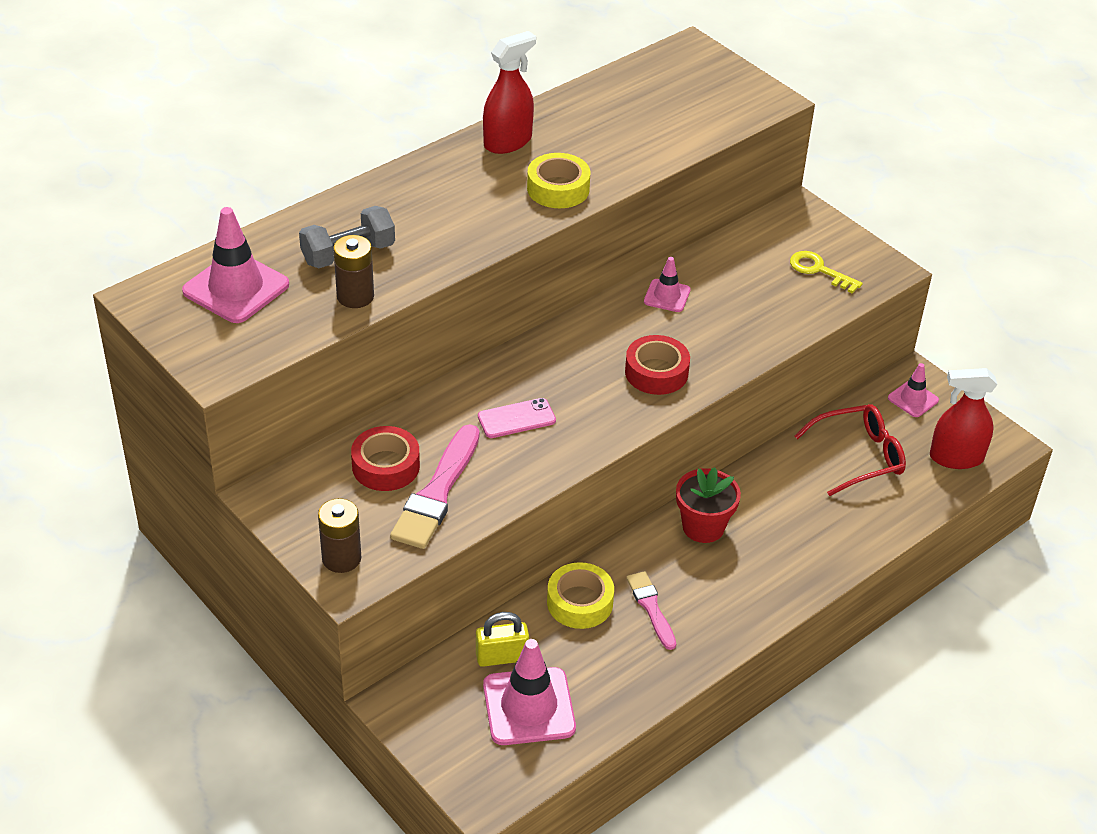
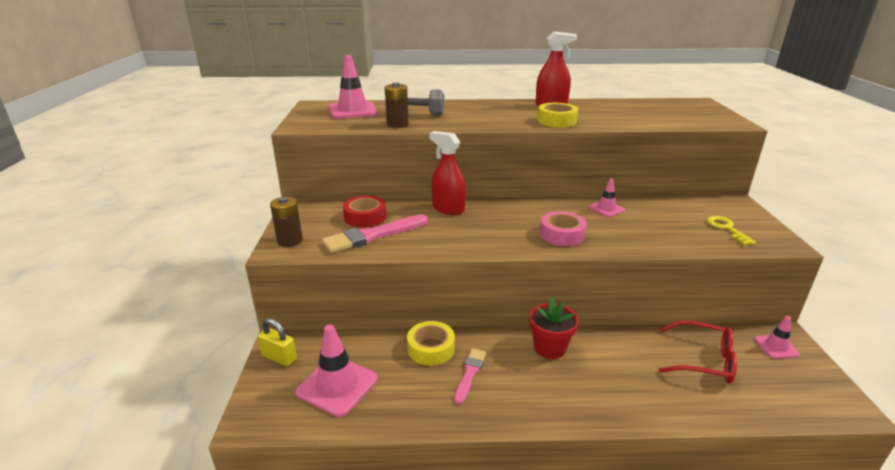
camera: 40 degrees right, 15 degrees down
(502, 657) = (356, 352): yellow padlock -> yellow padlock (279, 357)
(516, 419) = (455, 224): pink phone -> none
(656, 372) = (562, 234): red tape -> pink tape
(956, 457) = (792, 396): red spray bottle -> red spray bottle (448, 209)

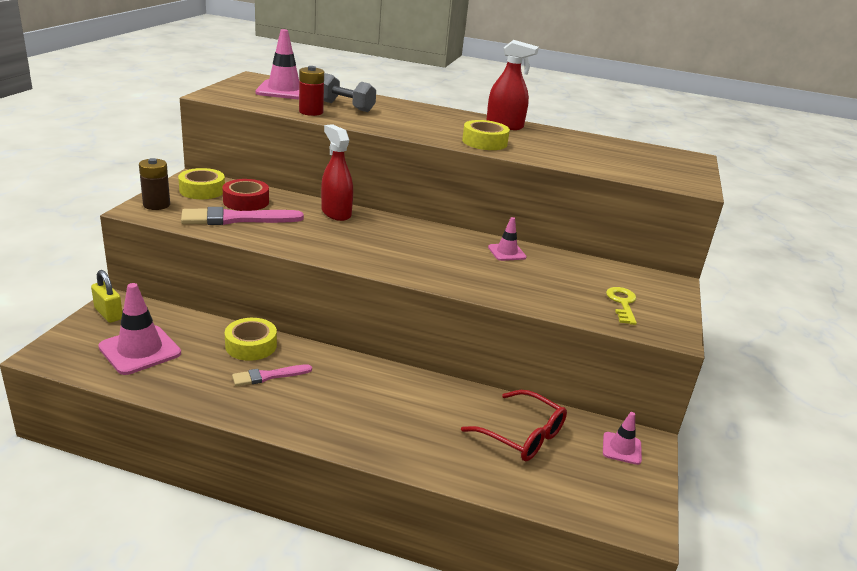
camera: 15 degrees right, 0 degrees up
(317, 216) = (202, 190): none -> yellow tape
(397, 124) = (311, 112): brown battery -> red battery
(470, 373) = (268, 376): pink brush -> pink brush turned 150 degrees counterclockwise
(550, 348) = (368, 378): red flower pot -> none
(562, 234) = (427, 264): pink tape -> none

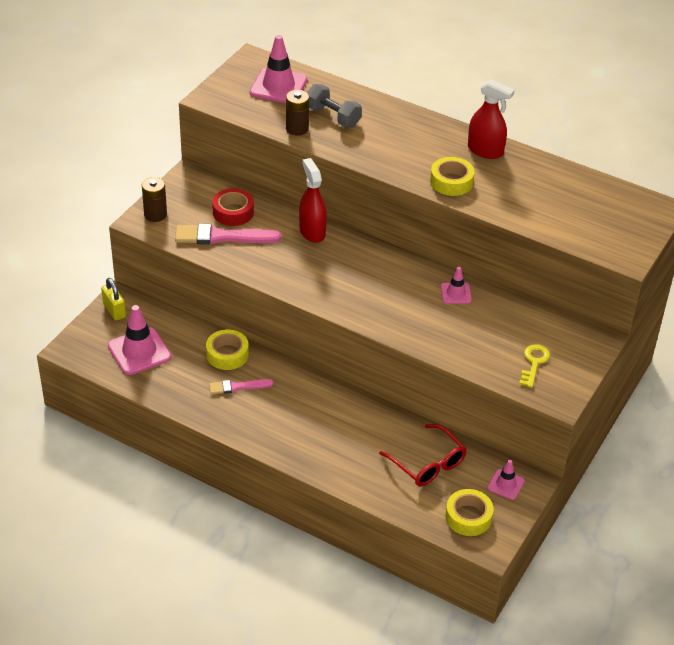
camera: 15 degrees right, 15 degrees up
(202, 190) = (195, 194): yellow tape -> yellow tape (468, 517)
(311, 112) = (297, 128): red battery -> brown battery

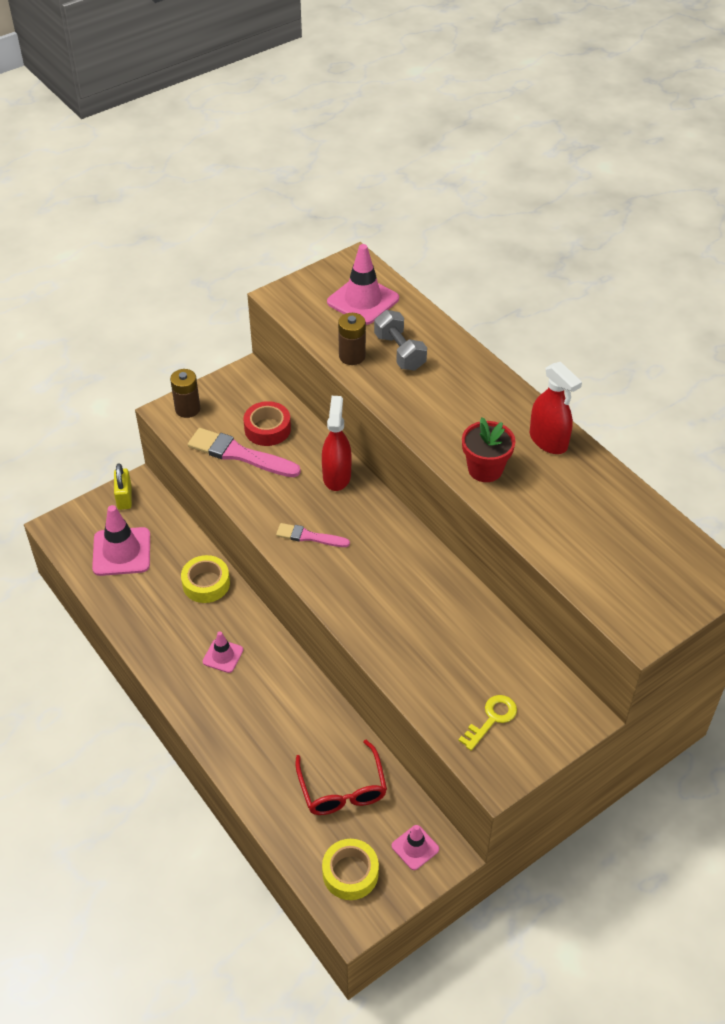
camera: 25 degrees right, 5 degrees up
(238, 387) = (195, 625): pink brush -> pink brush (309, 537)
(451, 182) = (485, 469): yellow tape -> red flower pot
(456, 293) = (451, 600): pink traffic cone -> pink traffic cone (223, 656)

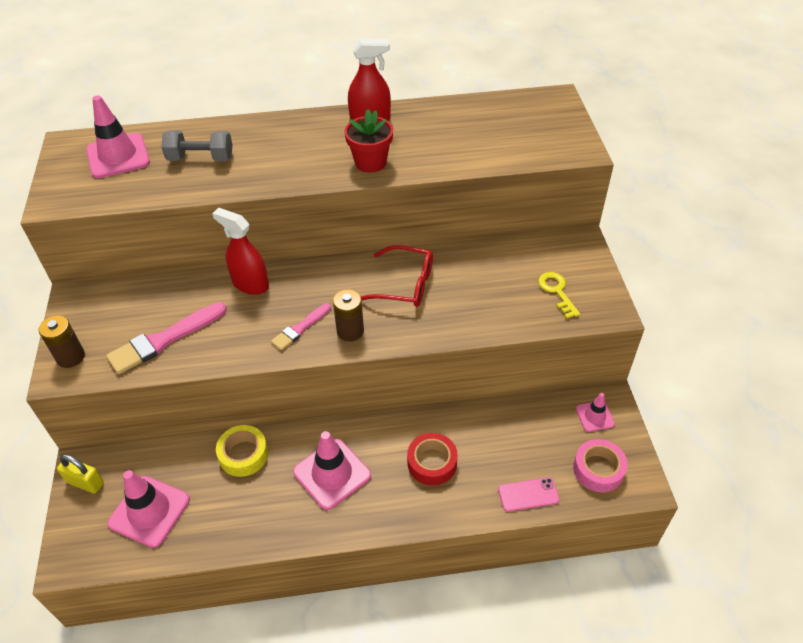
camera: 60 degrees left, 0 degrees up
(223, 656) = (332, 474): pink traffic cone -> pink traffic cone, size x1.81
(267, 429) = (154, 308): red tape -> red tape (432, 463)
(287, 821) = (528, 494): none -> pink phone
(342, 789) = (518, 441): red glasses -> red glasses (405, 285)
(350, 873) = (598, 469): yellow tape -> pink tape
(352, 356) = (175, 187): brown battery -> brown battery (350, 331)

